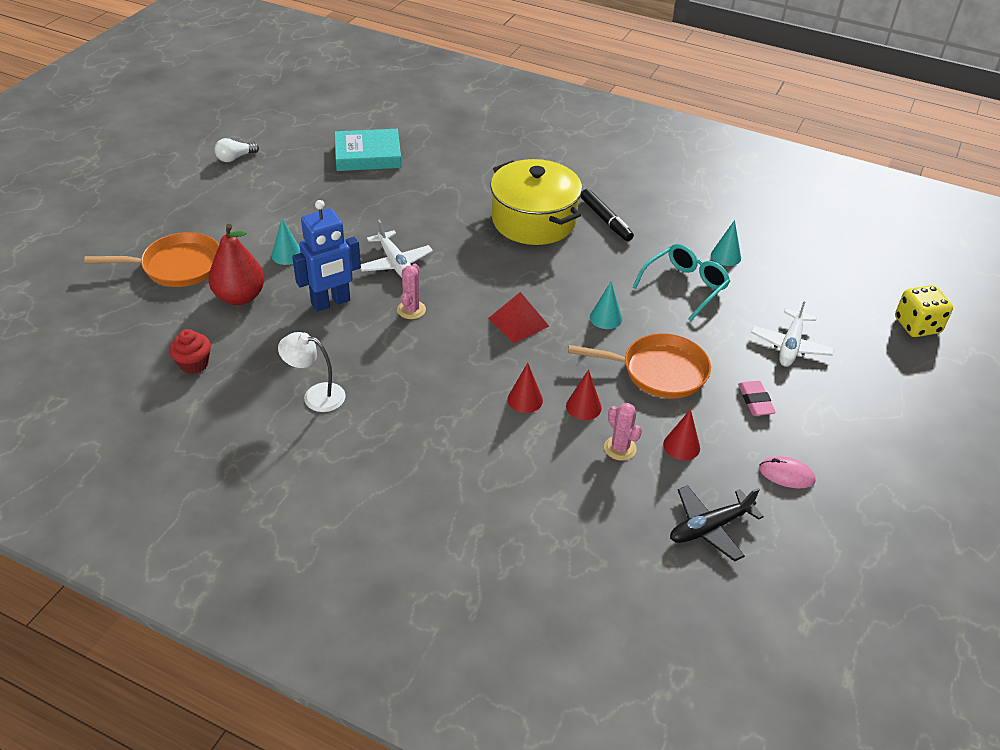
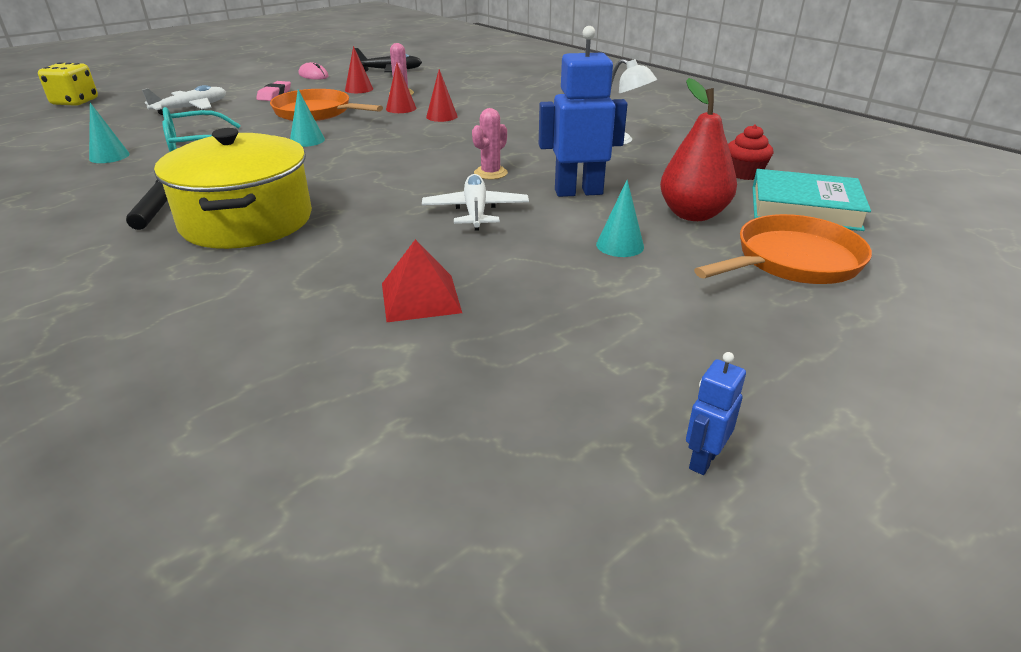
camera: 155 degrees left, 10 degrees down
(177, 266) = (792, 261): orange pan -> orange pan turned 135 degrees clockwise
(235, 158) = (703, 460): white light bulb -> blue robot
(368, 155) = (385, 387): turquoise book -> turquoise book (804, 208)
(518, 322) = (391, 150): red pyramid -> red pyramid (420, 297)

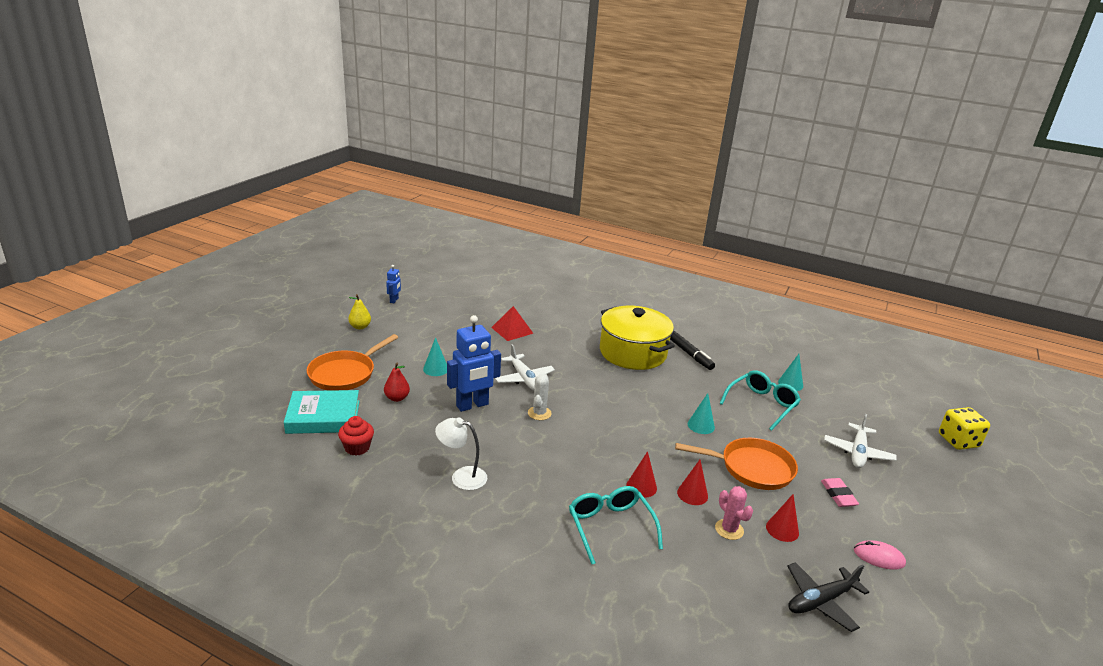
camera: 155 degrees right, 5 degrees down
(490, 173) = (539, 413): pink cactus -> white cactus
(498, 104) = (610, 526): none -> turquoise glasses
(693, 214) = (397, 398): red pear -> red pear, size x0.57
(792, 367) = (360, 327): none -> yellow pear

